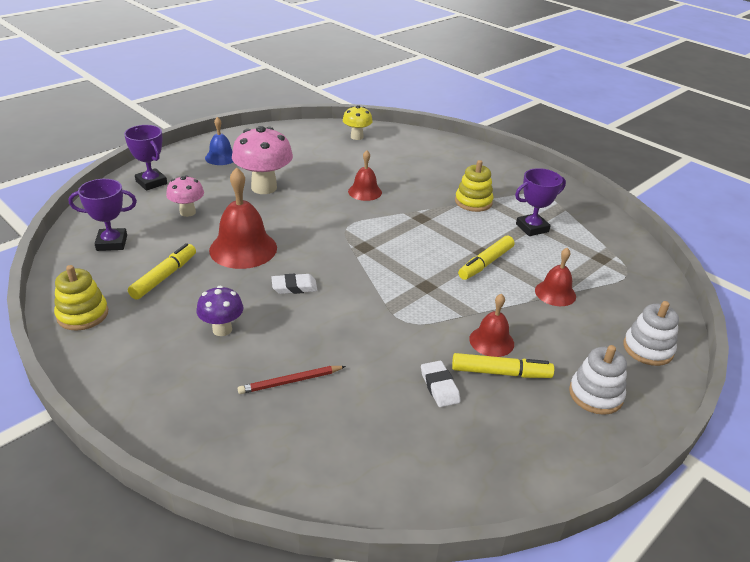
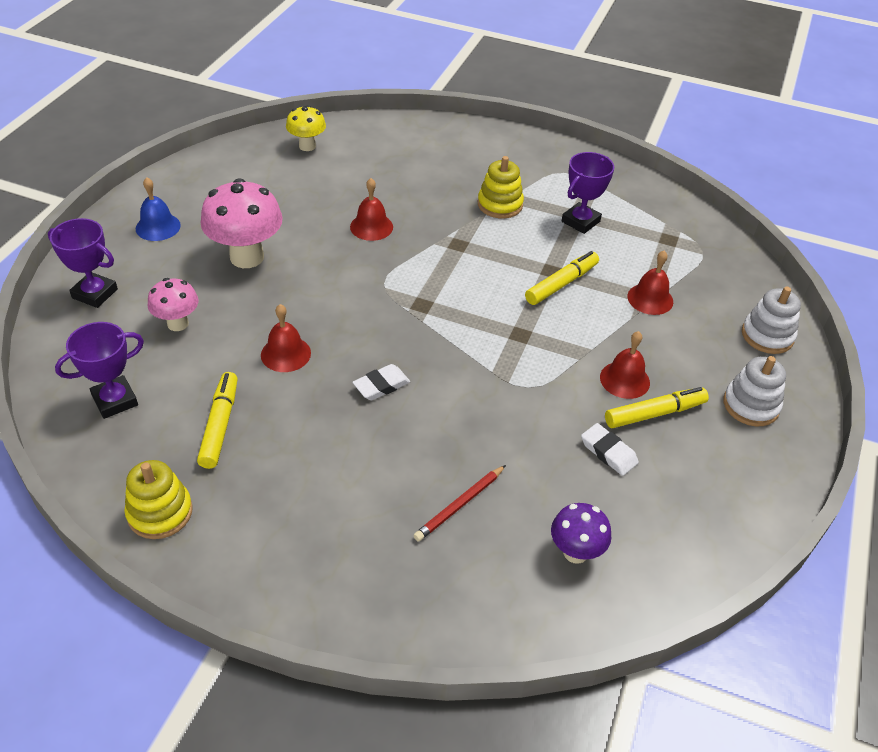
camera: 25 degrees left, 10 degrees up
(222, 329) = (340, 470): purple mushroom -> purple mushroom (575, 552)
(243, 249) = (285, 354): red bell -> red bell, size x0.58
(485, 263) = (561, 284): yellow marker -> yellow marker turned 150 degrees counterclockwise

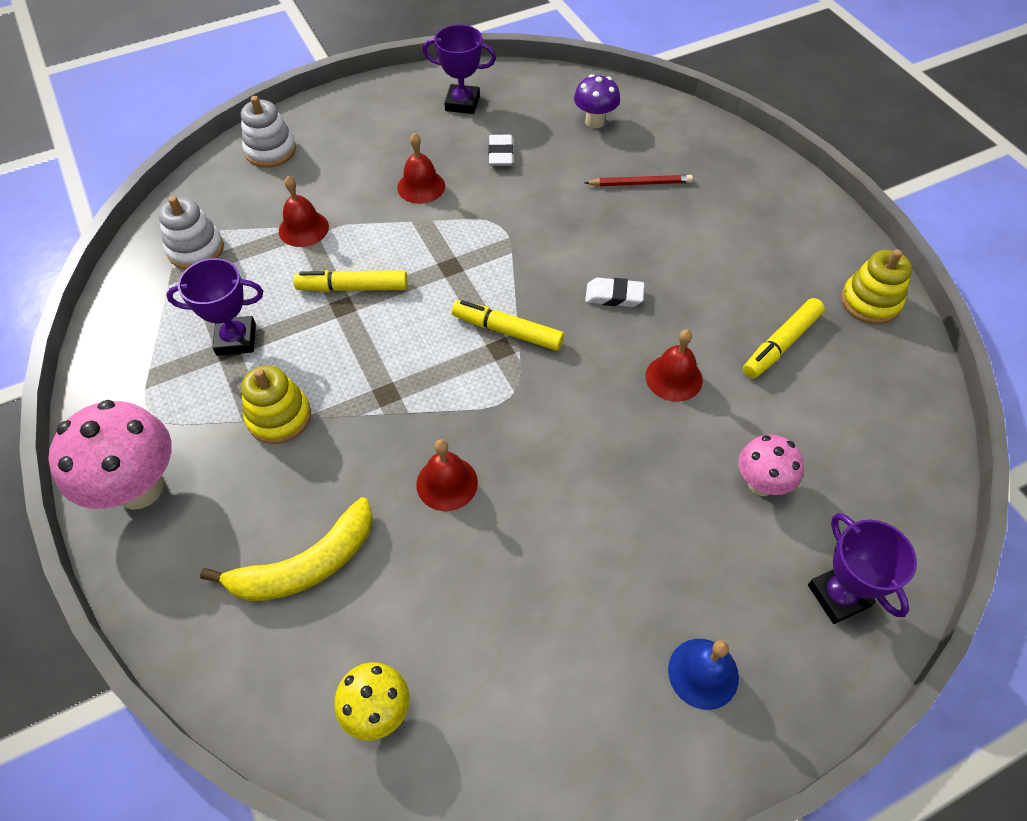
camera: 135 degrees left, 10 degrees up
(115, 400) = (869, 428): purple trophy -> purple trophy (462, 103)
(247, 257) = (624, 533): pink mushroom -> pink mushroom (139, 488)
(401, 166) = (305, 565): none -> yellow banana
(654, 413) = (435, 155): yellow marker -> yellow marker (507, 331)
(751, 405) = (363, 122): white stacking toy -> white stacking toy (196, 249)

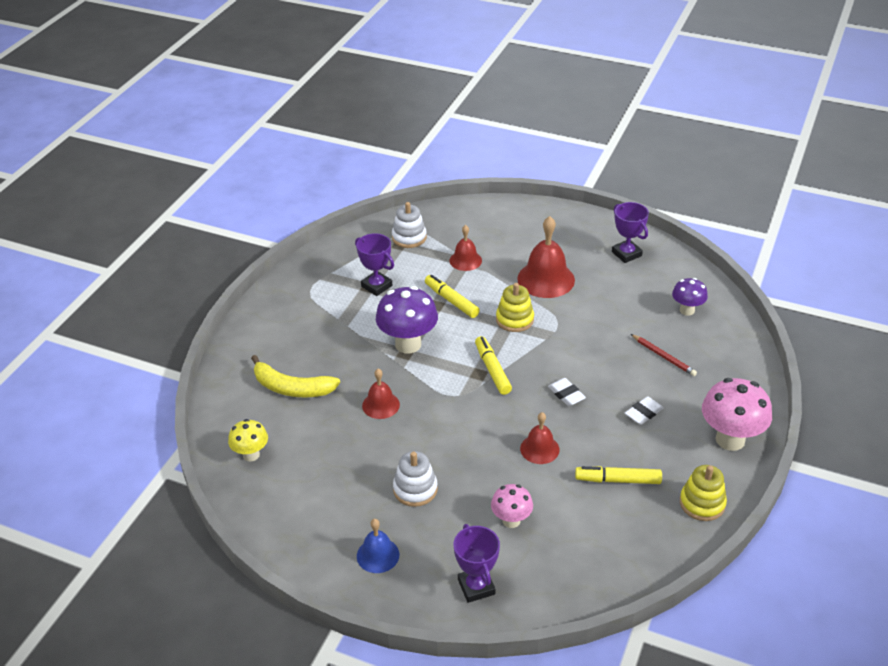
camera: 50 degrees right, 15 degrees down
(139, 488) = (273, 314): pink mushroom -> pink mushroom (730, 439)
(270, 151) = (498, 215): white stacking toy -> white stacking toy (415, 489)
(279, 417) = (353, 328): yellow stacking toy -> yellow stacking toy (514, 319)
(374, 380) = (408, 344): none -> purple mushroom
(421, 186) = (546, 279): red bell -> red bell, size x1.72
(501, 154) = (609, 291): white eraser -> white eraser (643, 413)
(838, 595) = (476, 587): purple trophy -> purple trophy turned 45 degrees counterclockwise

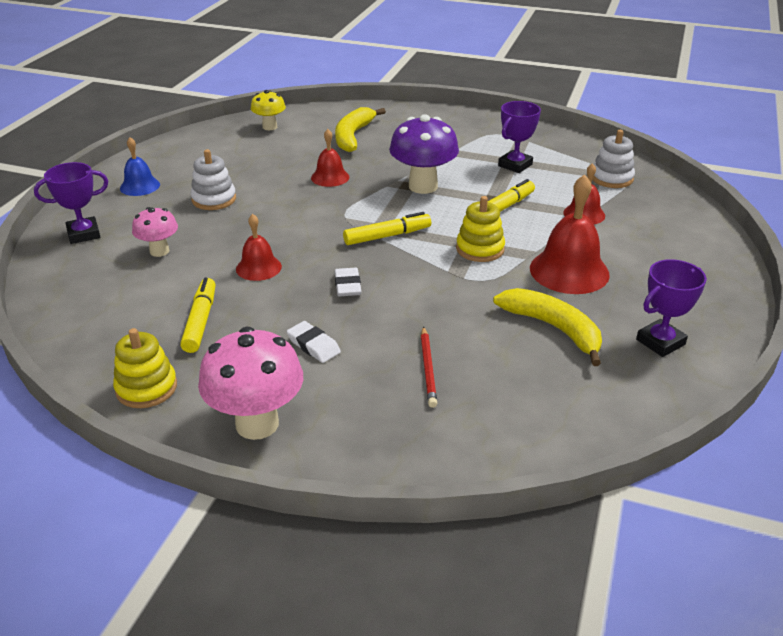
camera: 85 degrees right, 5 degrees down
(566, 394) = (347, 286): white eraser -> white eraser turned 60 degrees counterclockwise
(615, 295) = (554, 328): none -> yellow banana
(663, 356) = (428, 368): red pencil -> red pencil turned 45 degrees counterclockwise
(687, 310) = (540, 398): purple mushroom -> none

